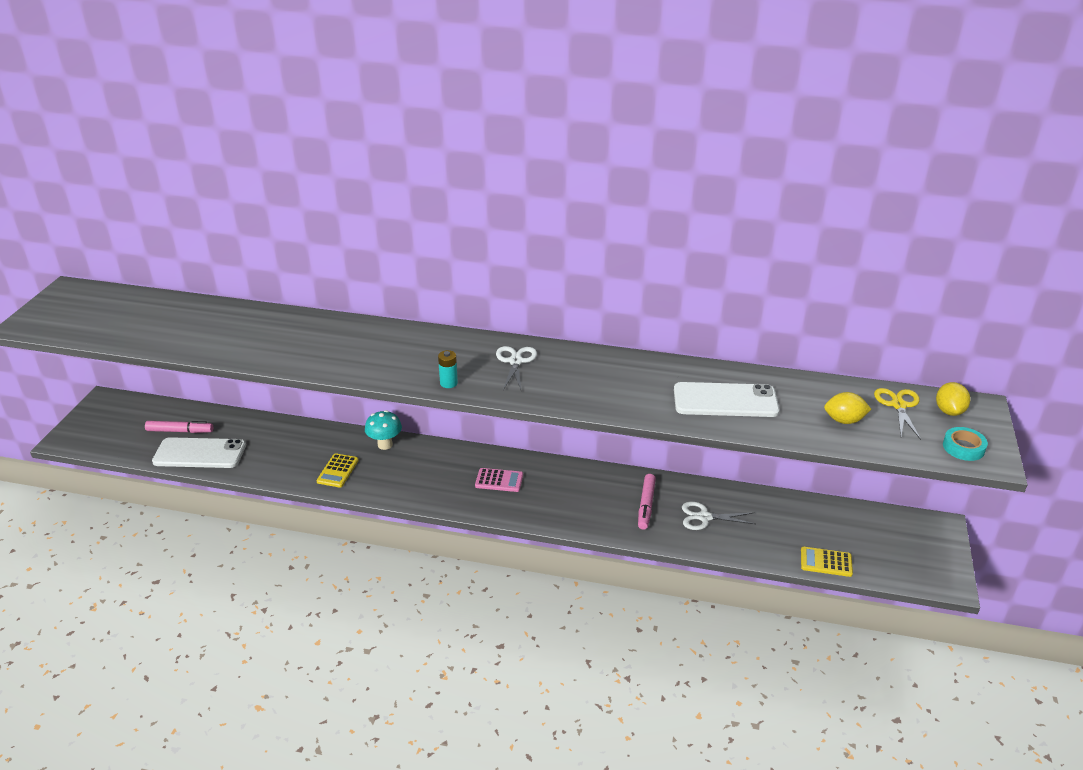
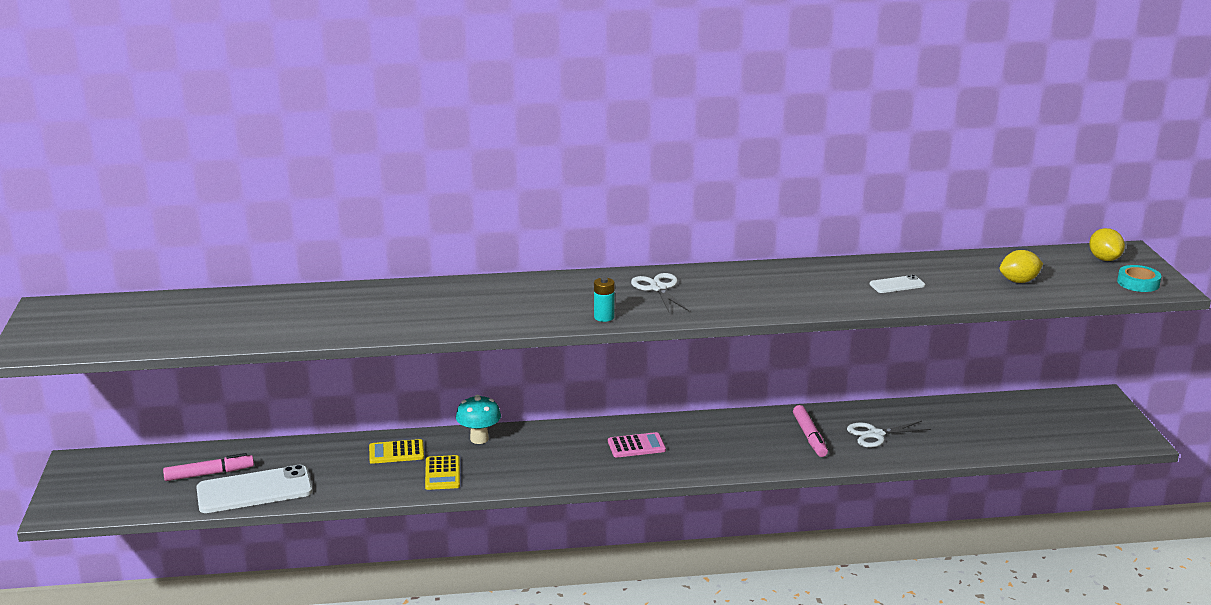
camera: 20 degrees left, 10 degrees down
(725, 401) = (897, 285): white phone -> white phone, size x0.48
(826, 562) = (1018, 447): yellow calculator -> yellow calculator (396, 452)
(898, 405) = (1057, 262): yellow scissors -> none

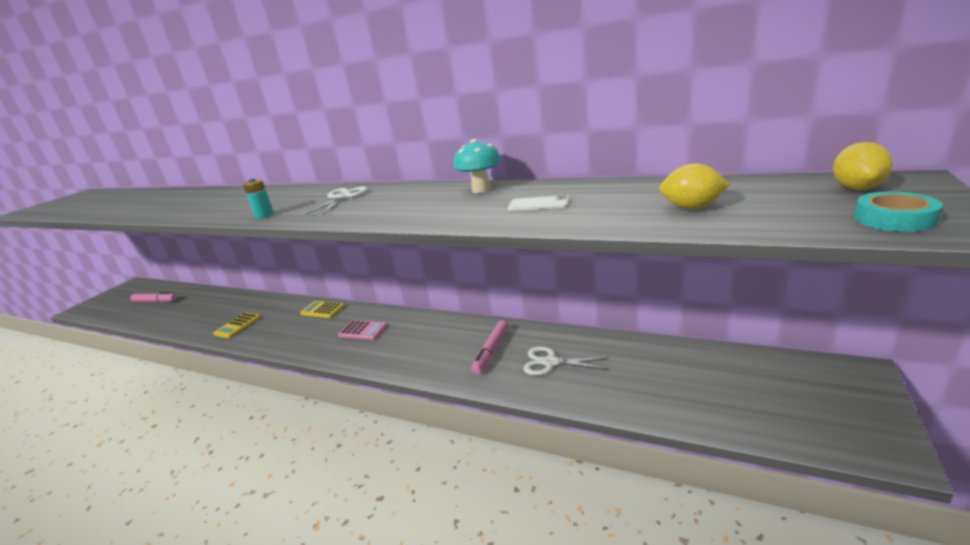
camera: 35 degrees right, 0 degrees up
(254, 490) = (152, 316): white phone -> none
(396, 452) = (241, 306): yellow calculator -> yellow calculator (322, 310)
(479, 439) = (290, 306): turquoise mushroom -> turquoise mushroom (481, 190)

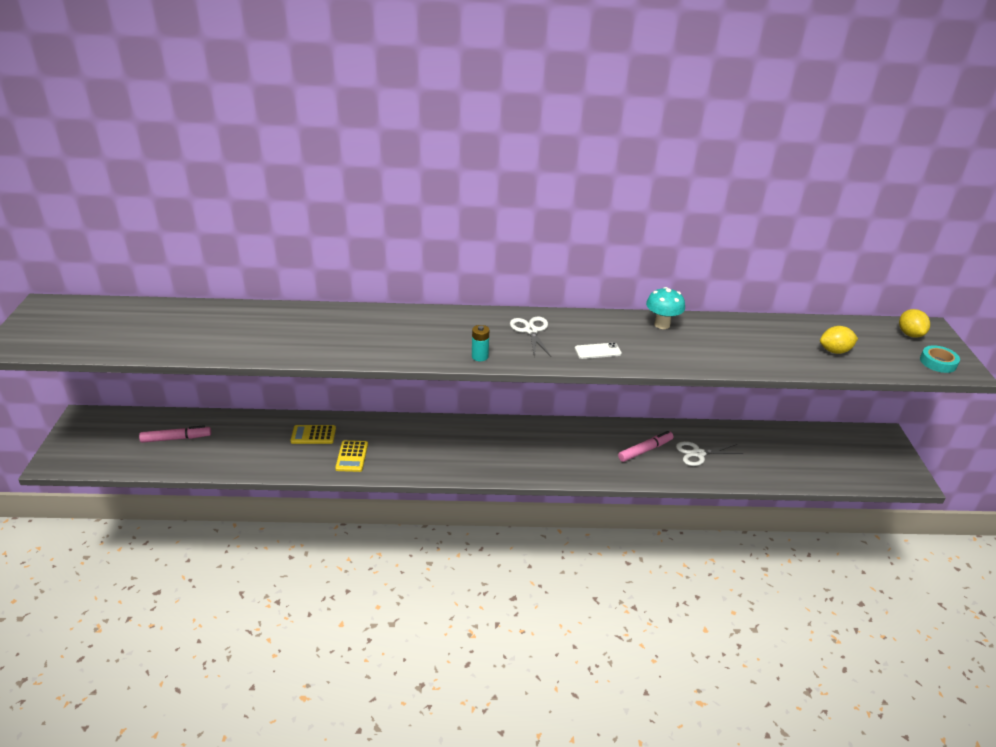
camera: 30 degrees left, 10 degrees up
(322, 310) = (435, 428): yellow calculator -> yellow calculator (313, 435)
(363, 330) = (507, 445): pink calculator -> none
(491, 351) = (645, 450): pink marker -> pink marker turned 120 degrees counterclockwise
(538, 204) = (730, 345): white phone -> white phone (597, 351)

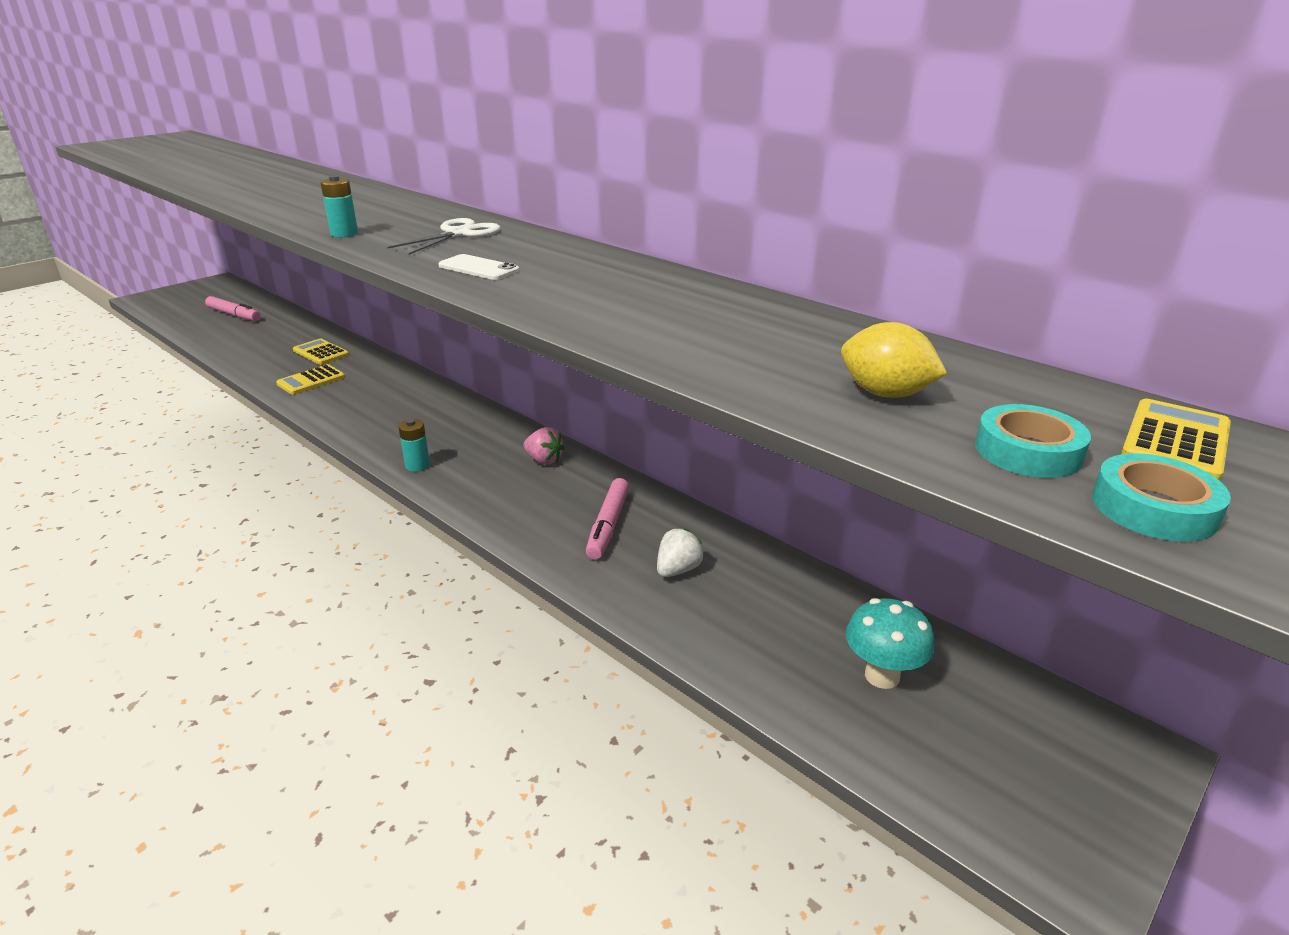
camera: 45 degrees right, 5 degrees down
(517, 471) = (417, 465): none -> turquoise battery
(565, 434) = (544, 460): none -> pink strawberry
(645, 450) = (608, 525): pink marker -> pink marker turned 90 degrees clockwise
(662, 324) = (641, 275): turquoise mushroom -> turquoise mushroom (882, 676)
(698, 454) = (678, 570): white scissors -> white strawberry
(893, 356) = (1028, 451): none -> turquoise tape
(909, 334) = (1175, 440): yellow lemon -> yellow calculator

